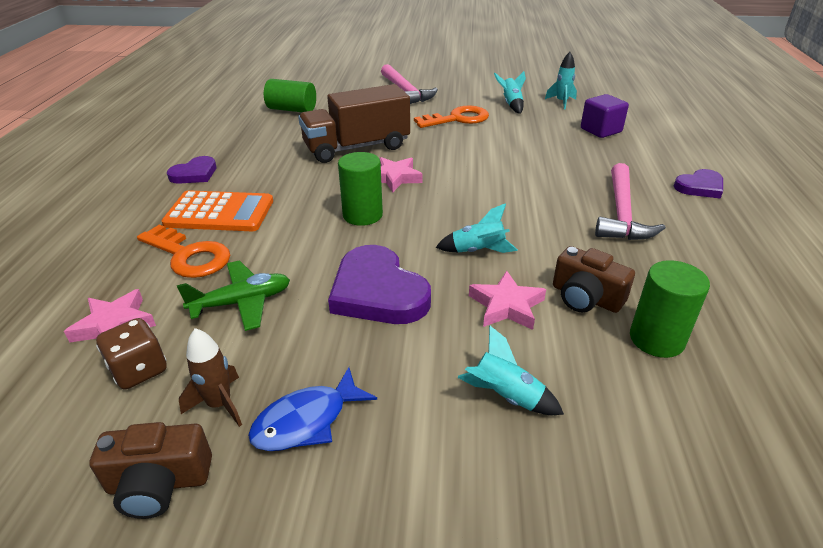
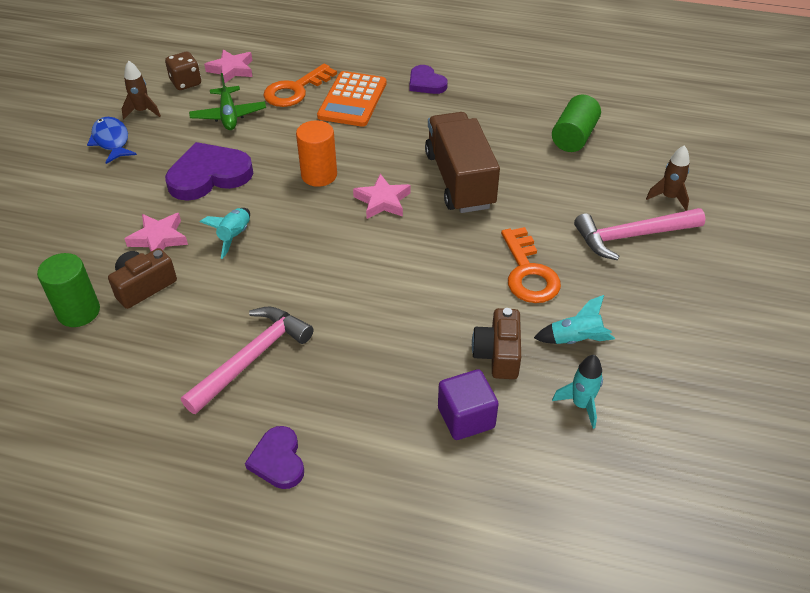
camera: 100 degrees right, 10 degrees up
(159, 483) = (103, 97): brown camera -> brown camera (498, 354)
(362, 83) = (668, 197): none -> brown rocket
(362, 215) = (319, 175): green cylinder -> orange cylinder
(506, 396) = (79, 220): turquoise rocket -> none
(622, 213) = (251, 358): pink hammer -> pink hammer turned 105 degrees clockwise

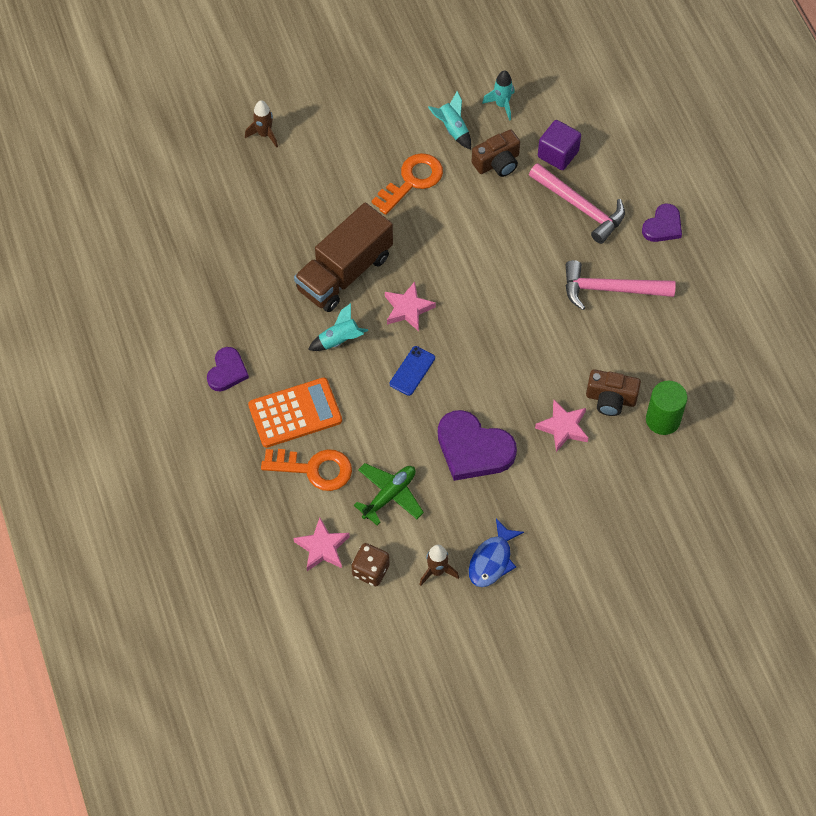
camera: 125 degrees left, 15 degrees up
(234, 236) = (521, 379): turquoise rocket -> turquoise rocket (339, 340)
(319, 175) = (412, 371): orange cylinder -> blue phone
(574, 137) = (229, 224): green cylinder -> none
(632, 236) = (327, 139): pink hammer -> pink hammer (580, 207)

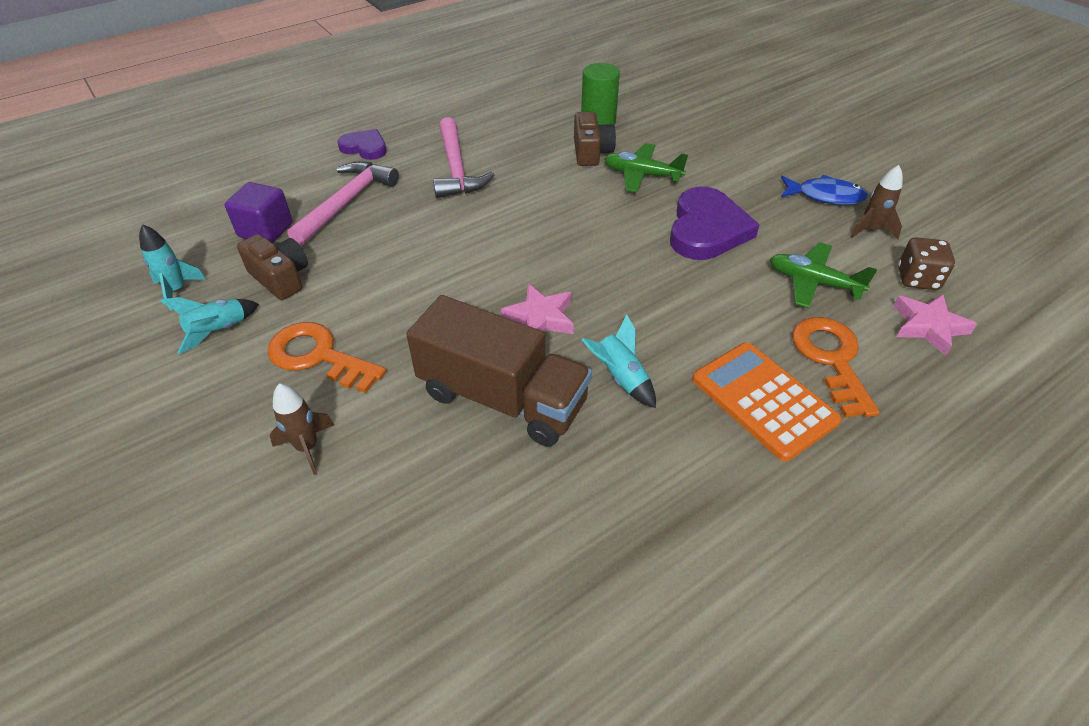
camera: 105 degrees left, 15 degrees down
(227, 371) = (745, 508): purple heart -> none
(264, 134) = (217, 593): brown rocket -> brown rocket (307, 447)
(412, 371) = (632, 296): blue phone -> none
(563, 427) = (641, 175): pink star -> green plane

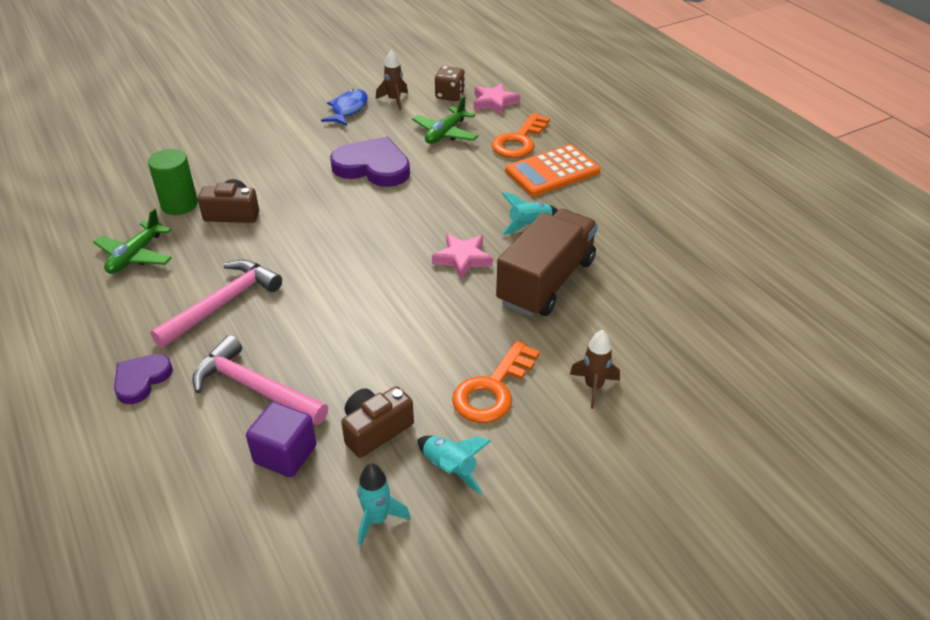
camera: 85 degrees left, 5 degrees down
(456, 169) = (222, 303): pink hammer -> pink hammer turned 45 degrees counterclockwise
(641, 175) = (284, 189): green plane -> green plane (135, 256)
(831, 359) = (519, 141): orange key -> orange key turned 60 degrees counterclockwise

